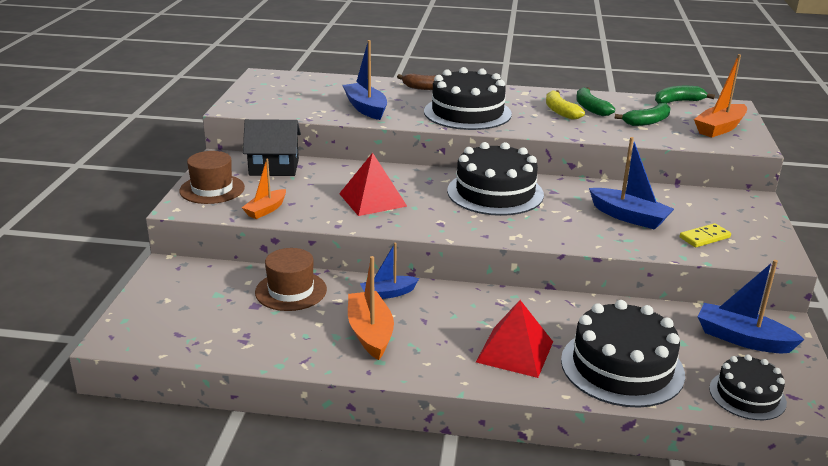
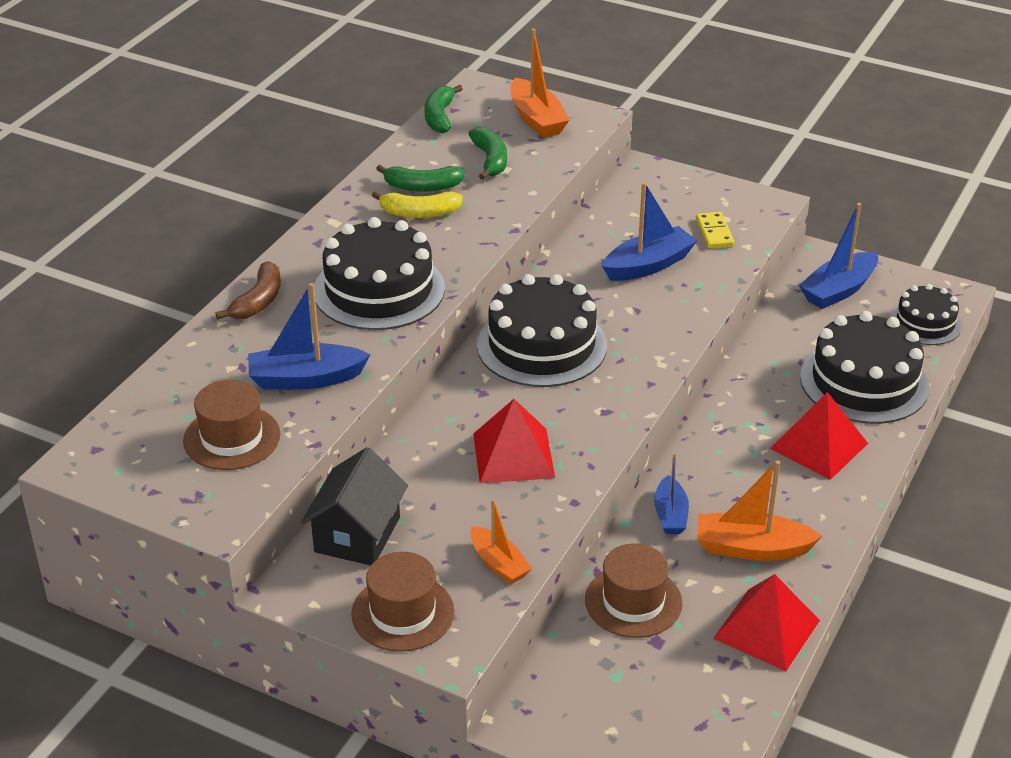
camera: 70 degrees left, 10 degrees up
(284, 350) = (766, 629): none -> red pyramid
(302, 100) = (232, 438): none -> brown hat

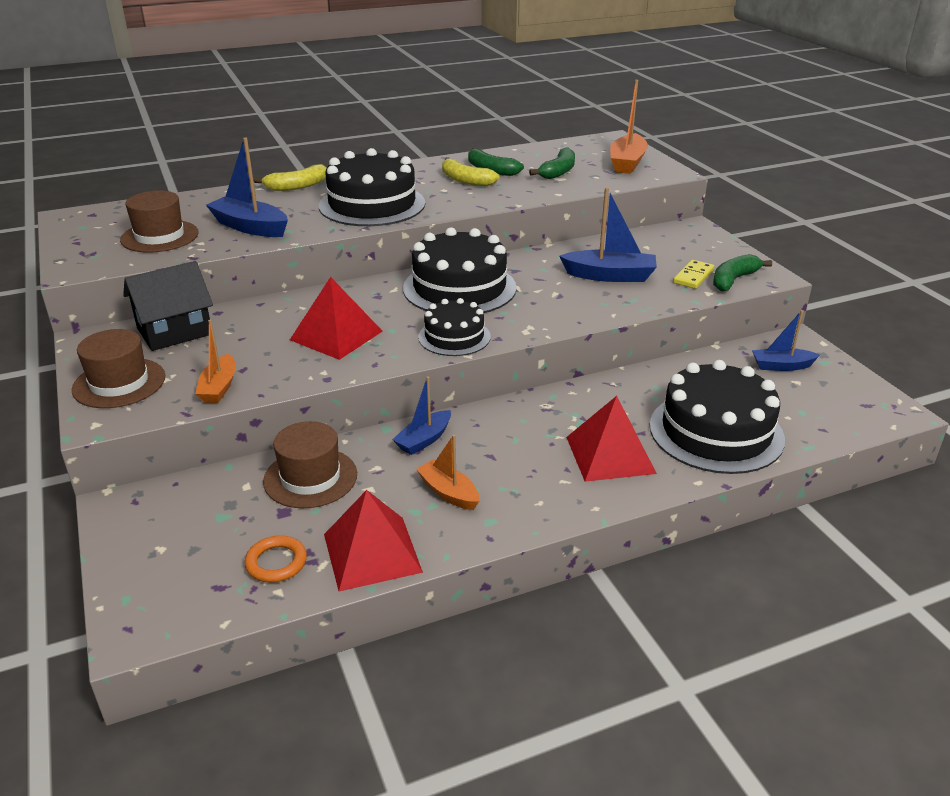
camera: 40 degrees right, 5 degrees down
(258, 301) = (297, 186): brown banana -> yellow banana
(440, 117) = (563, 145): green banana -> green banana (733, 280)
(713, 681) = (276, 562): none -> orange ring
(751, 548) = (448, 492): orange boat -> orange boat, size x0.64
(838, 290) = (781, 366): blue boat -> blue boat, size x0.64
(925, 323) = (835, 418): black cake -> black cake (454, 337)

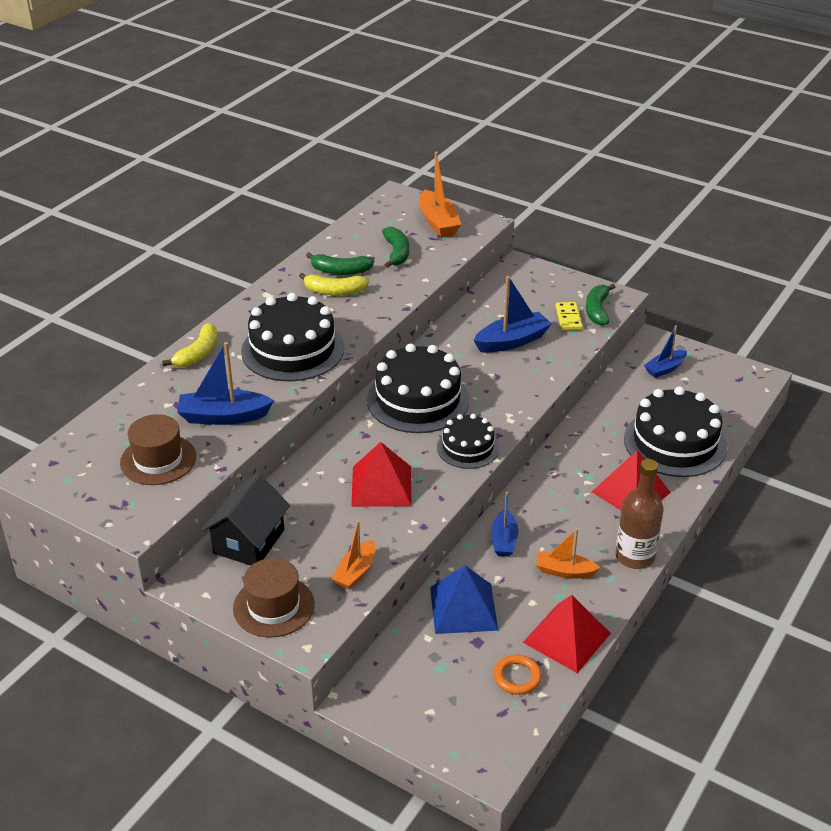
camera: 35 degrees left, 5 degrees up
(219, 387) = (355, 572): orange boat -> orange boat turned 60 degrees clockwise
(310, 478) = (463, 608): brown hat -> blue pyramid
(541, 514) = (635, 556): none -> brown bottle

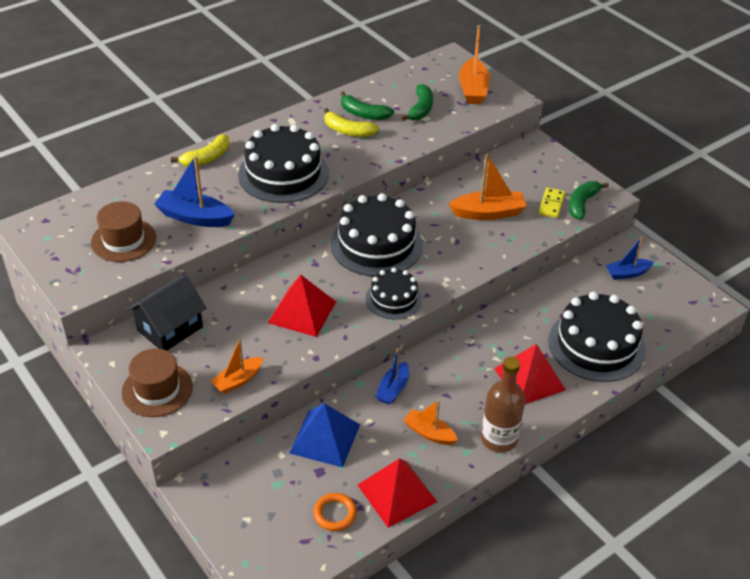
camera: 20 degrees right, 5 degrees up
(512, 341) = (488, 213): blue boat -> orange boat

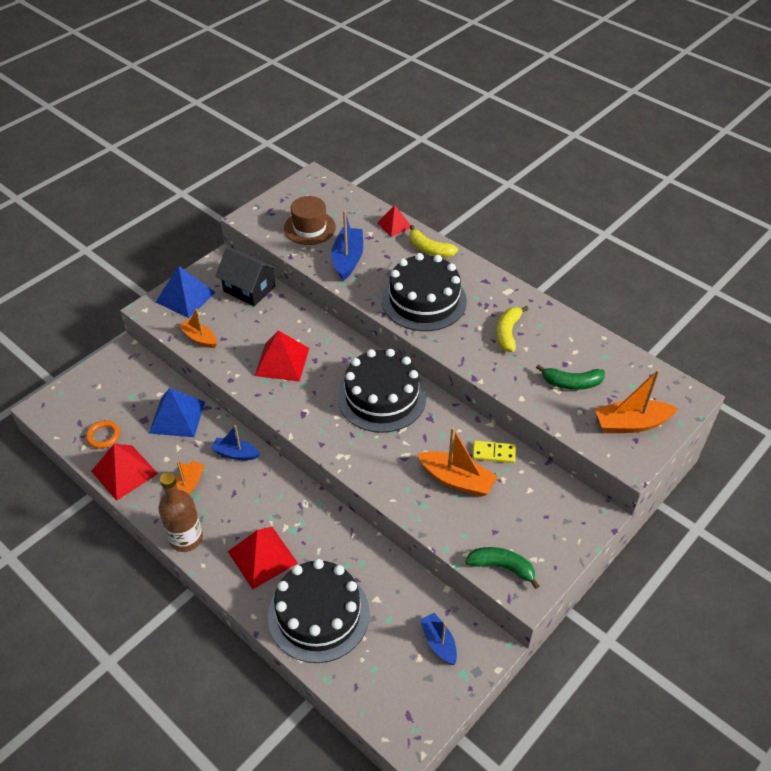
camera: 80 degrees right, 5 degrees up
(154, 176) = (394, 225): none -> red pyramid
(157, 389) = (185, 297): brown hat -> blue pyramid
(363, 114) = (542, 340): green banana -> none
(393, 299) = (310, 420): black cake -> none
(488, 213) = (457, 480): orange boat -> orange boat turned 45 degrees counterclockwise
(551, 204) = (491, 536): yellow domino -> yellow domino (493, 453)

